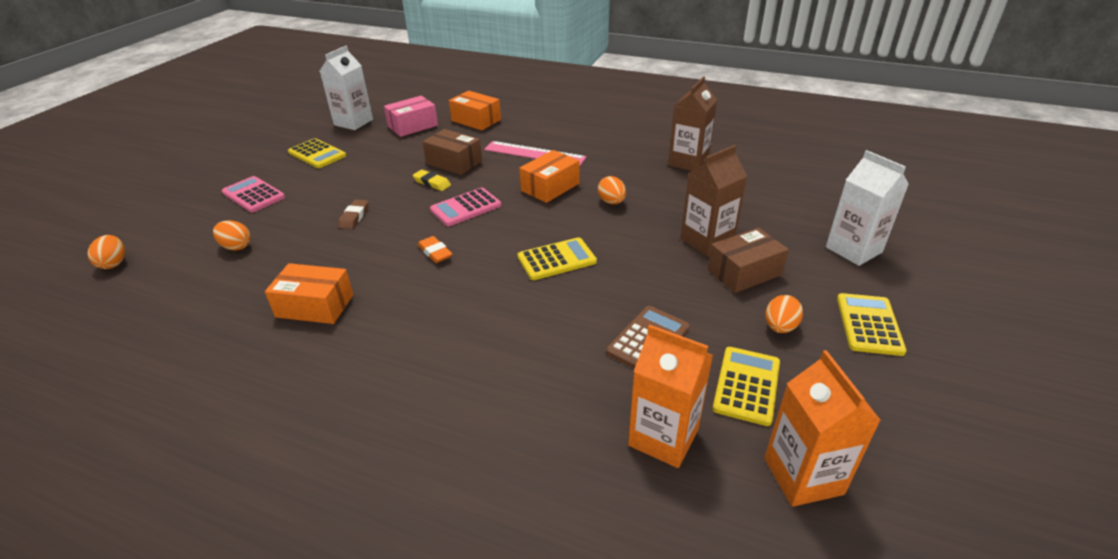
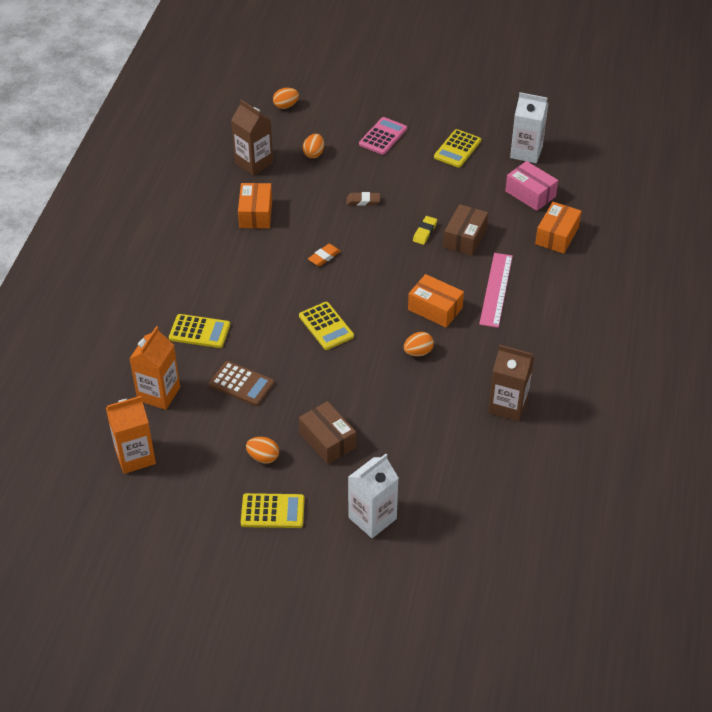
camera: 80 degrees right, 10 degrees up
(466, 208) = (389, 261): pink calculator -> none
(707, 241) = (368, 417): brown carton -> brown carton (254, 163)
(746, 385) = (203, 435): yellow calculator -> yellow calculator (199, 332)

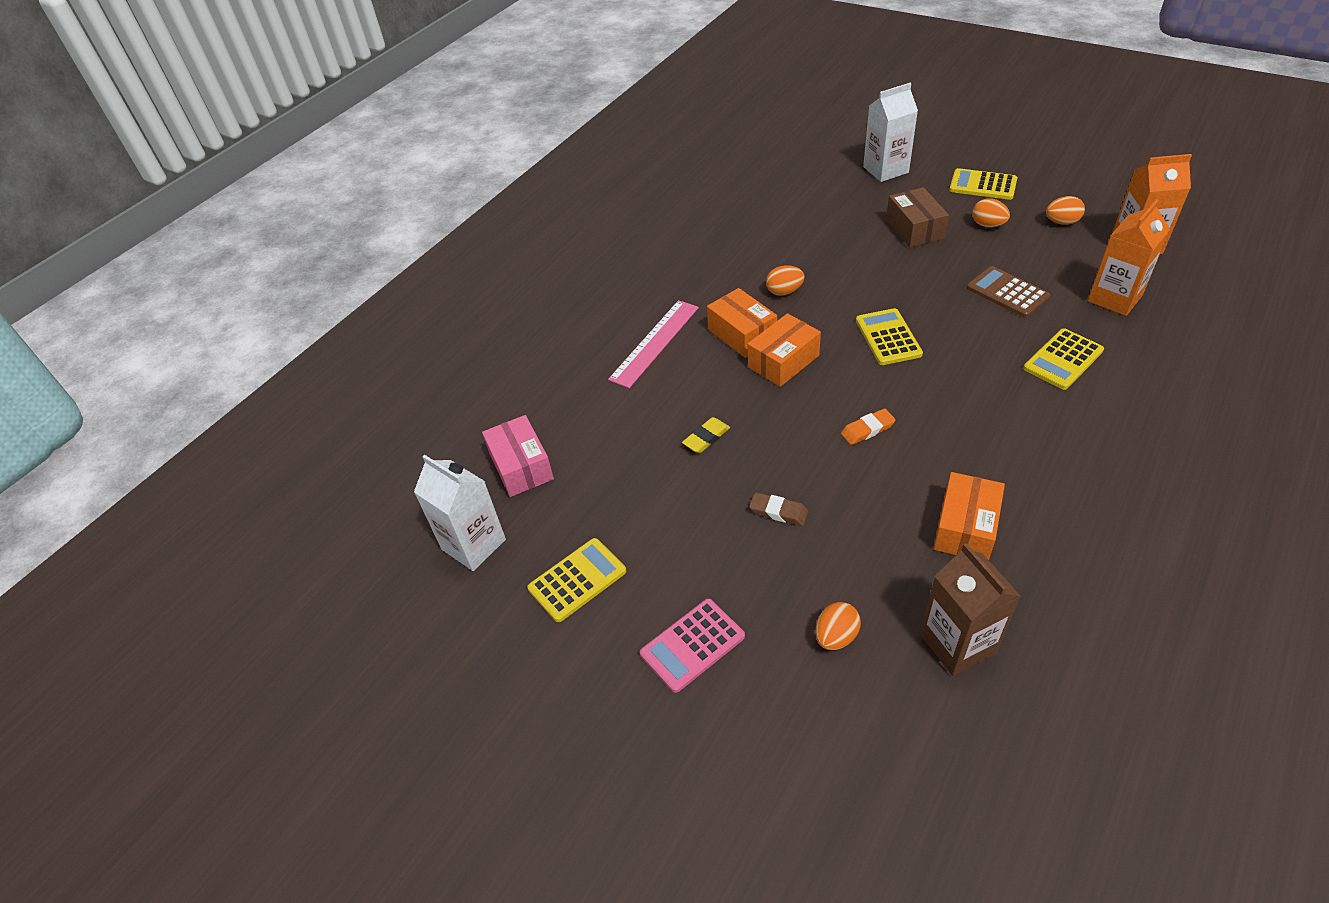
camera: 155 degrees left, 0 degrees up
(199, 332) = (1063, 359): yellow calculator -> yellow calculator turned 75 degrees counterclockwise
(286, 106) = (865, 796): orange egg -> orange egg (1061, 222)
(465, 238) = (655, 417): brown box -> none
(508, 405) = (712, 230): brown carton -> none
(557, 235) = (532, 396): orange box -> orange box (783, 361)

